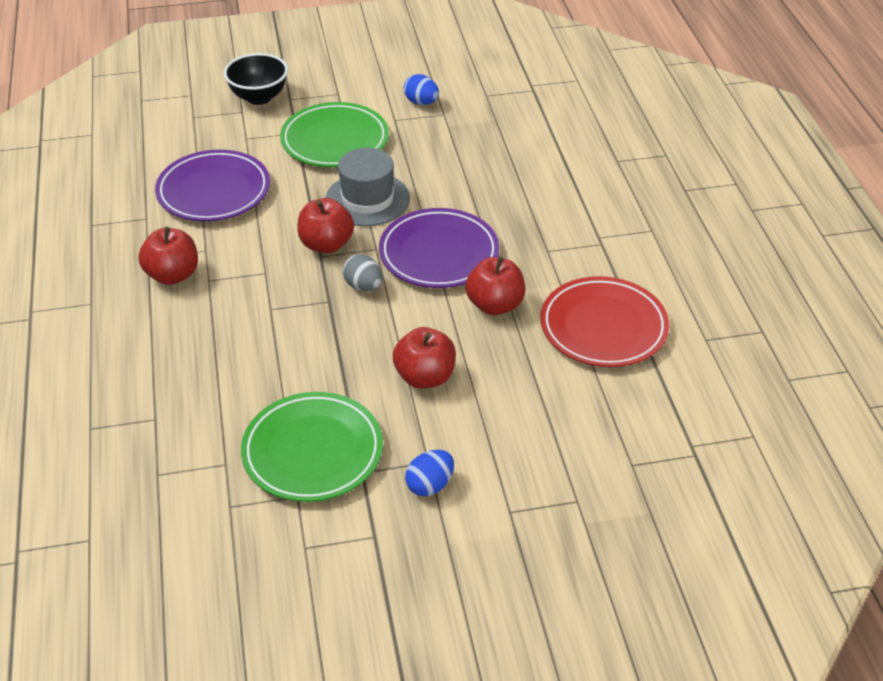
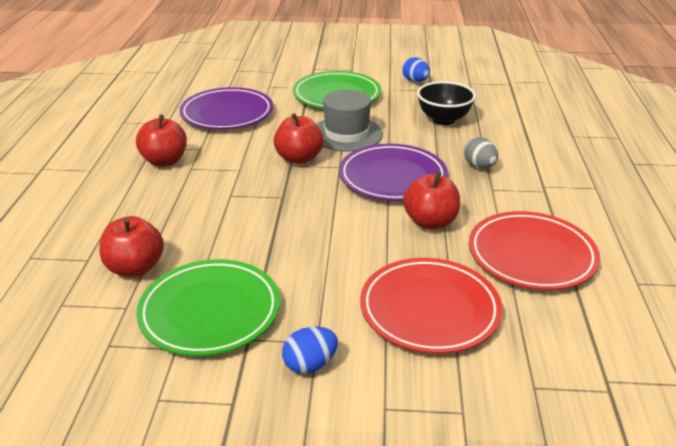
camera: 15 degrees right, 10 degrees down
(259, 97) = (291, 65): black bowl -> black bowl (443, 119)
(363, 286) = (317, 191): grey egg -> grey egg (479, 166)
(425, 377) = (343, 268): red apple -> red apple (135, 268)
(522, 407) = (429, 310): none -> red plate

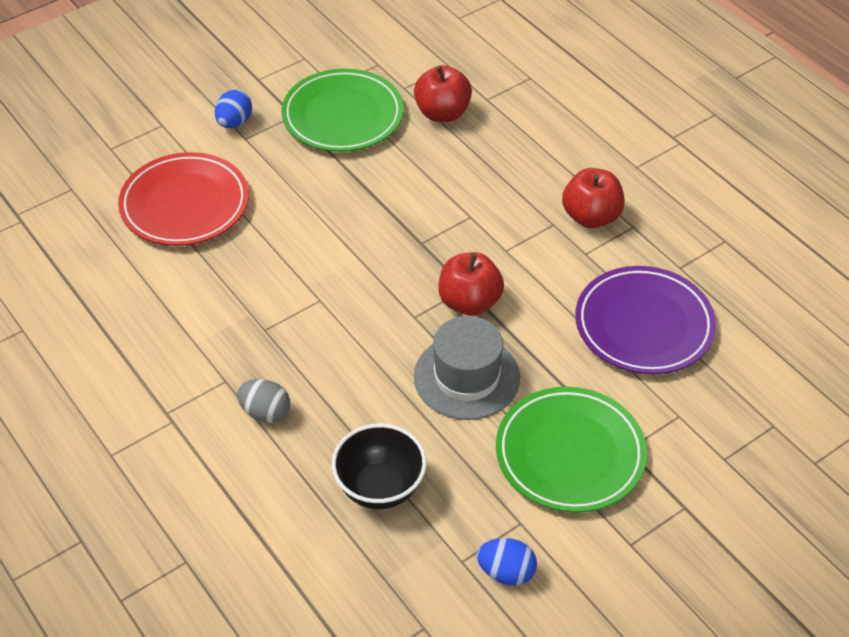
camera: 140 degrees right, 15 degrees up
(392, 177) = (344, 334): purple plate -> none
(430, 222) = (254, 294): red apple -> none
(531, 255) = (133, 307): red plate -> none

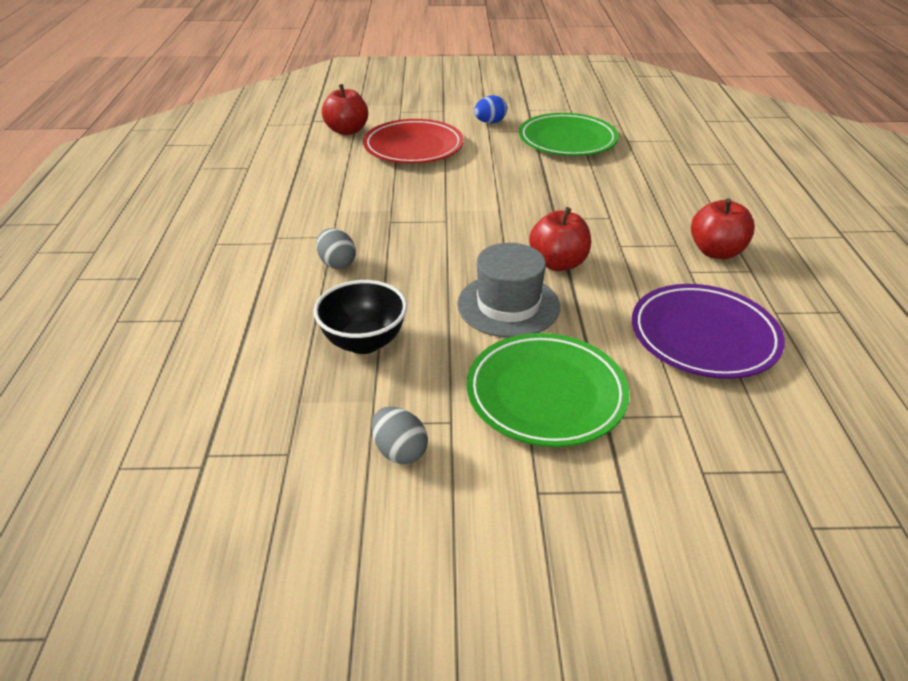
camera: 35 degrees right, 10 degrees down
(442, 113) = (644, 160): red apple -> red apple (347, 131)
(506, 572) = (399, 451): blue egg -> grey egg

